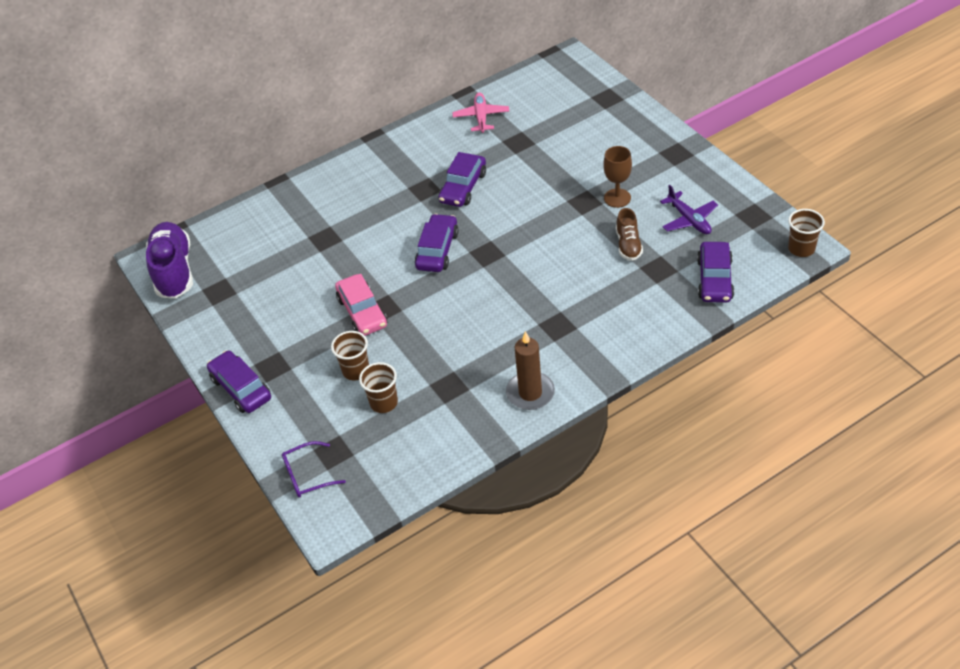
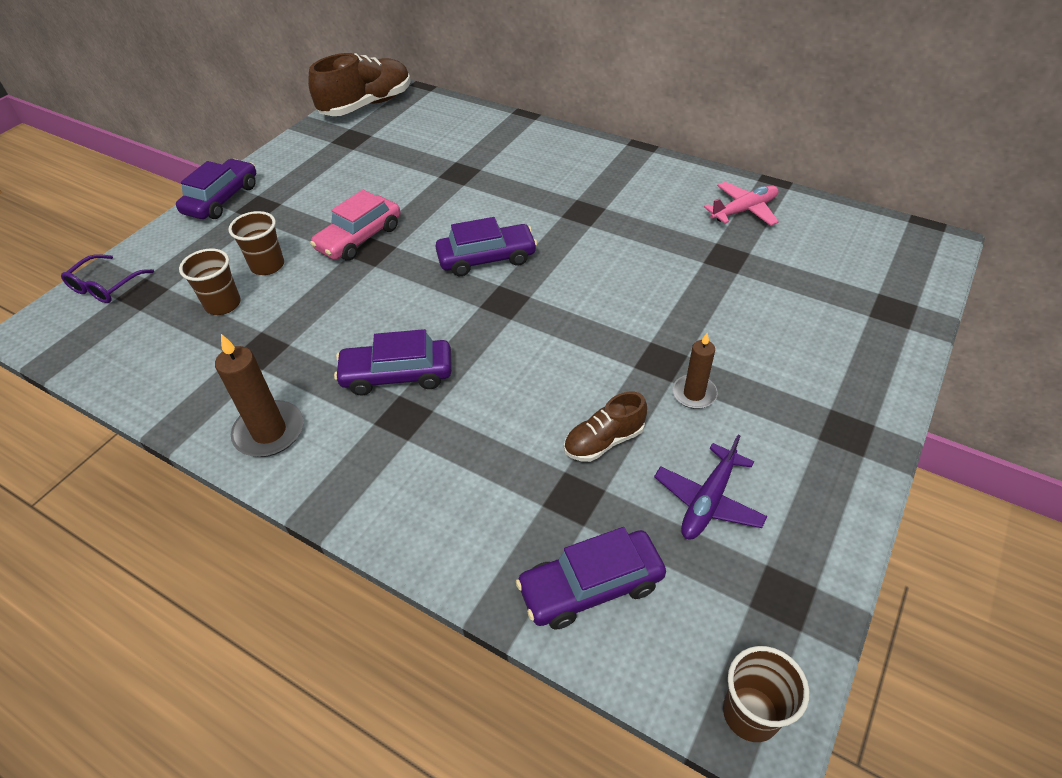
camera: 60 degrees right, 0 degrees up
(174, 271) = (367, 105): purple shoe -> brown shoe
(307, 475) = (105, 287): purple glasses -> purple glasses turned 105 degrees counterclockwise
(463, 187) = (608, 240): purple car -> purple car (397, 375)
(617, 198) = (694, 394): brown goblet -> brown candle

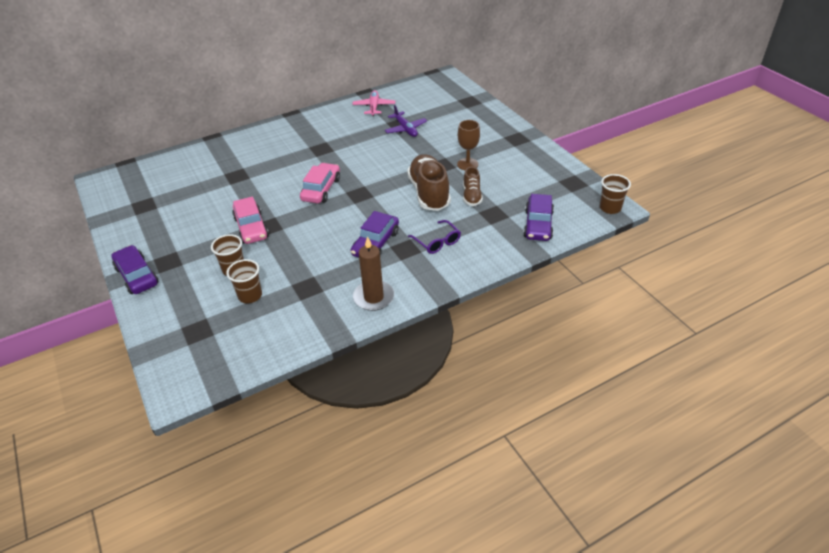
camera: 60 degrees left, 5 degrees down
(105, 287) = (169, 348): purple glasses -> purple glasses (437, 242)
(367, 105) = (114, 189): brown shoe -> brown shoe (429, 193)
(487, 258) = (321, 189): purple car -> pink car
(694, 394) = (467, 164): brown candle -> brown goblet
(708, 501) = (522, 182): purple plane -> purple plane (405, 129)

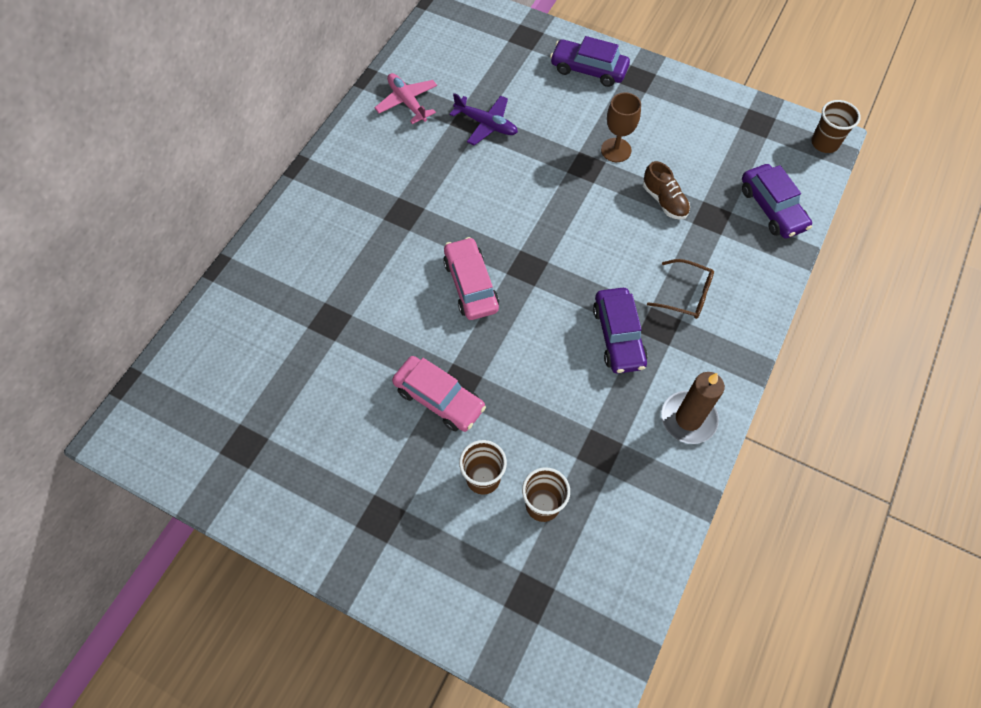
camera: 35 degrees left, 20 degrees up
(137, 276) = (362, 566): purple car -> purple car (588, 69)
(429, 193) = (611, 221): brown shoe -> none
(437, 242) = (686, 295): purple glasses -> brown glasses

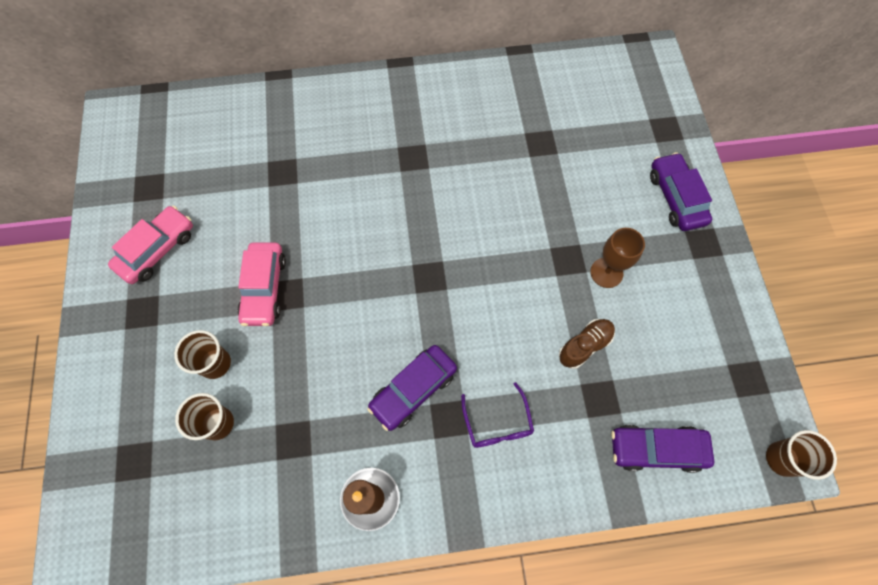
camera: 55 degrees right, 5 degrees up
(407, 102) = (520, 91): pink plane -> none
(471, 285) = (382, 246): pink car -> pink car (157, 250)
(486, 124) = (546, 158): purple plane -> none
(664, 201) = (584, 346): brown shoe -> brown shoe turned 150 degrees counterclockwise
(686, 295) = (497, 424): brown glasses -> purple glasses
(772, 208) = (656, 449): purple car -> purple car turned 60 degrees clockwise

